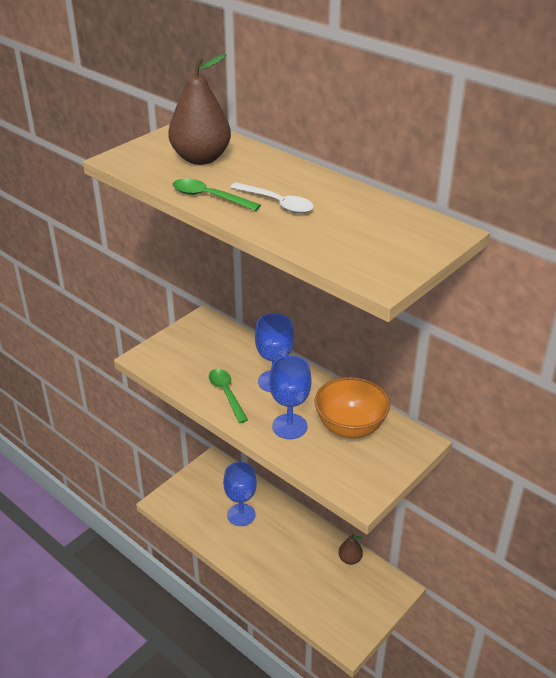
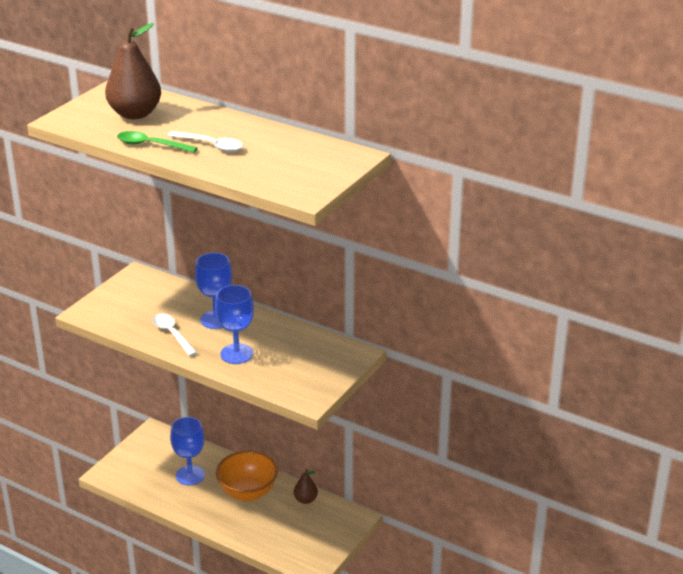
camera: 10 degrees left, 5 degrees down
(226, 393) = (172, 334): green spoon -> white spoon
(350, 427) = (293, 349): orange bowl -> orange bowl (248, 492)

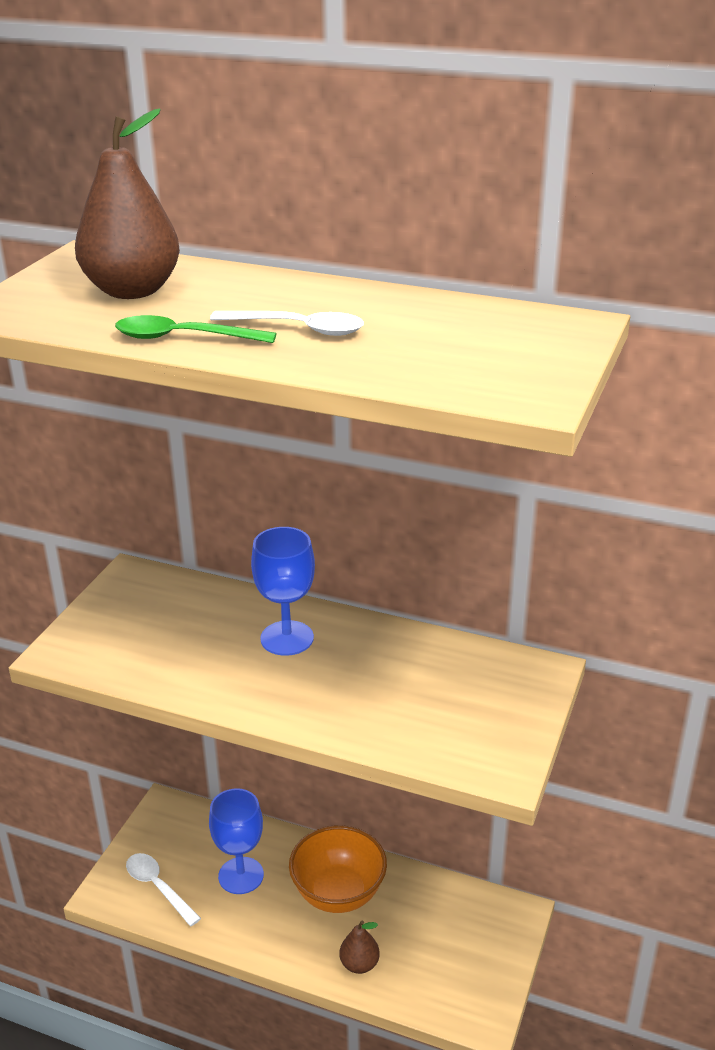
camera: 10 degrees left, 0 degrees up
(172, 334) = (221, 674): white spoon -> white spoon (158, 887)
(236, 354) = (343, 697): blue goblet -> none
(305, 500) = (431, 892): brown pear -> brown pear (359, 964)

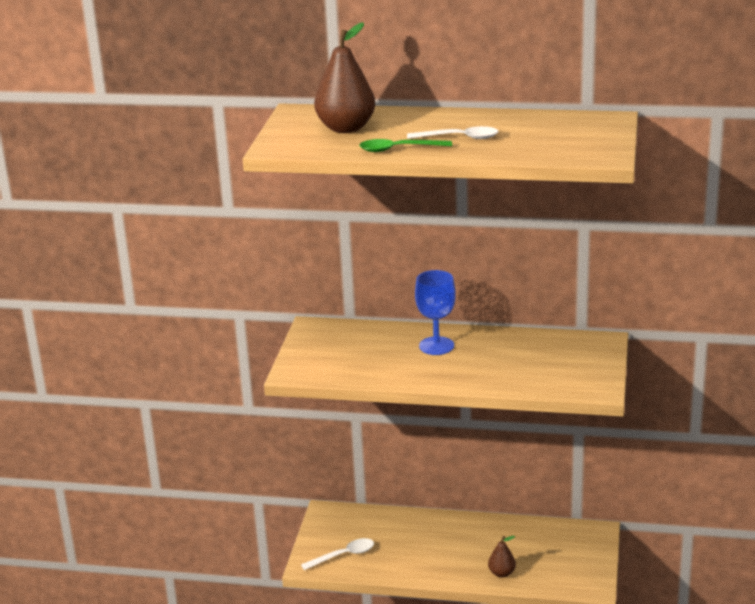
camera: 10 degrees left, 5 degrees down
(158, 887) = (344, 555): white spoon -> white spoon turned 120 degrees clockwise
(241, 875) = (400, 540): blue goblet -> none
(338, 893) = (472, 539): orange bowl -> none

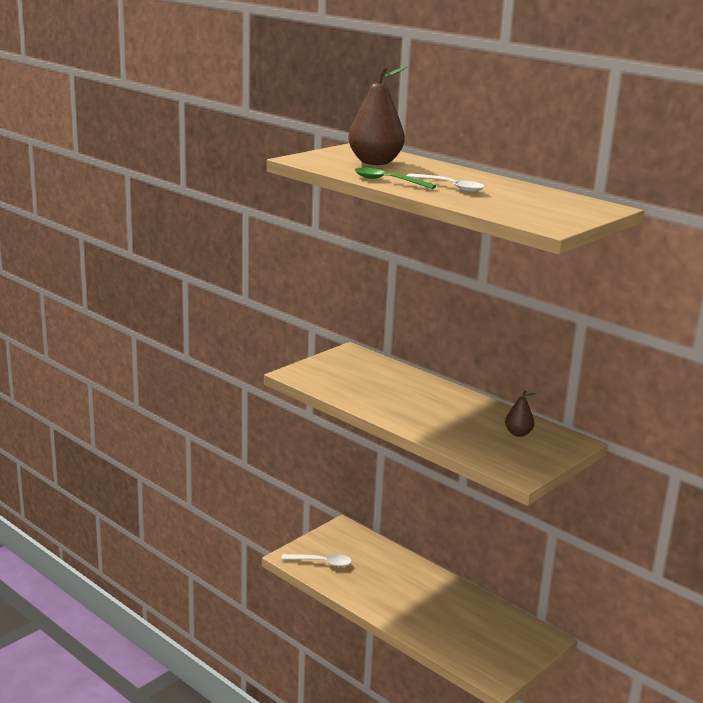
camera: 30 degrees right, 5 degrees down
(436, 346) = (427, 395): blue goblet -> none
(502, 573) = (430, 632): brown pear -> brown pear (518, 433)

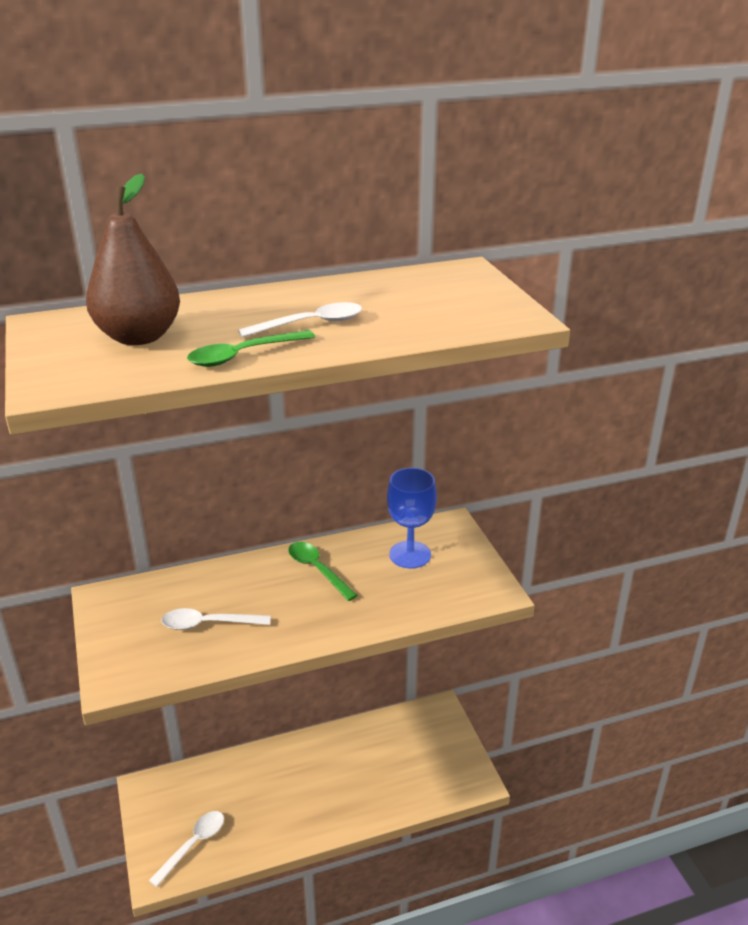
camera: 60 degrees left, 10 degrees up
(366, 386) = (208, 624): none -> white spoon
(458, 405) = (317, 569): none -> green spoon
(518, 433) = (410, 555): brown pear -> blue goblet

